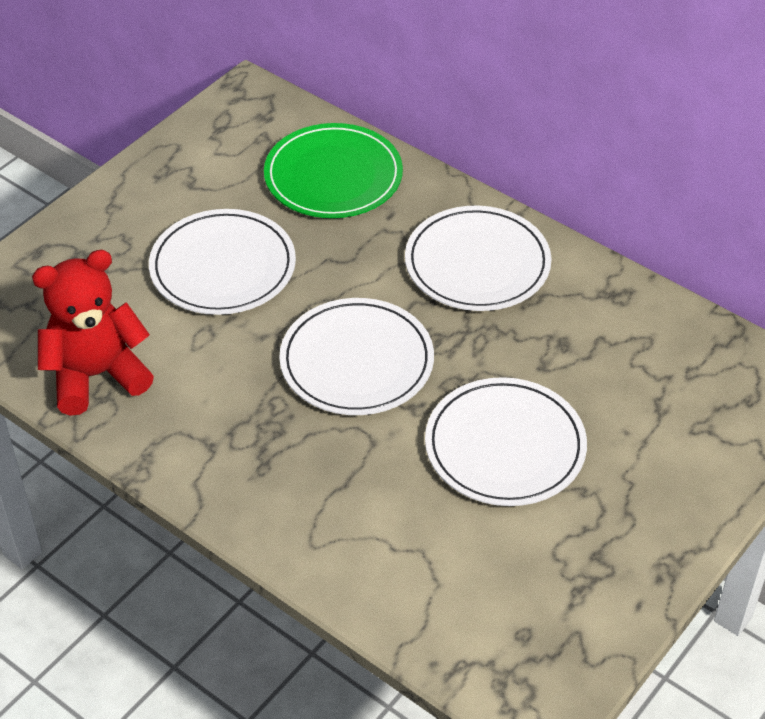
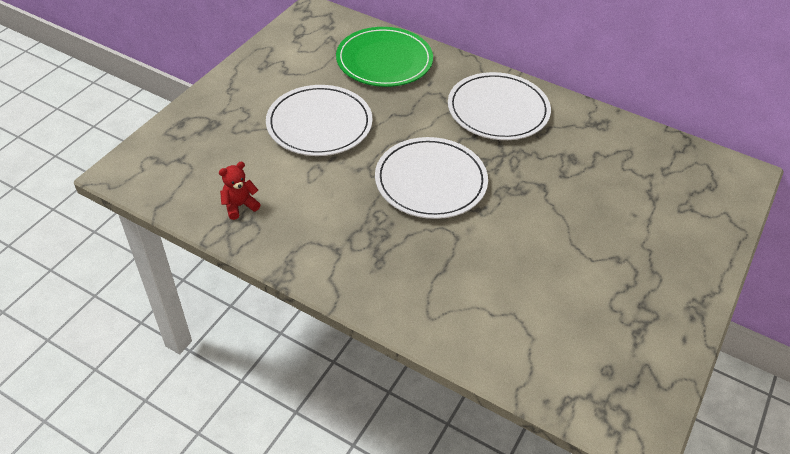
camera: 10 degrees left, 0 degrees up
(96, 375) = (240, 206): red teddy bear -> red teddy bear, size x0.46
(505, 446) = (553, 232): white plate -> none

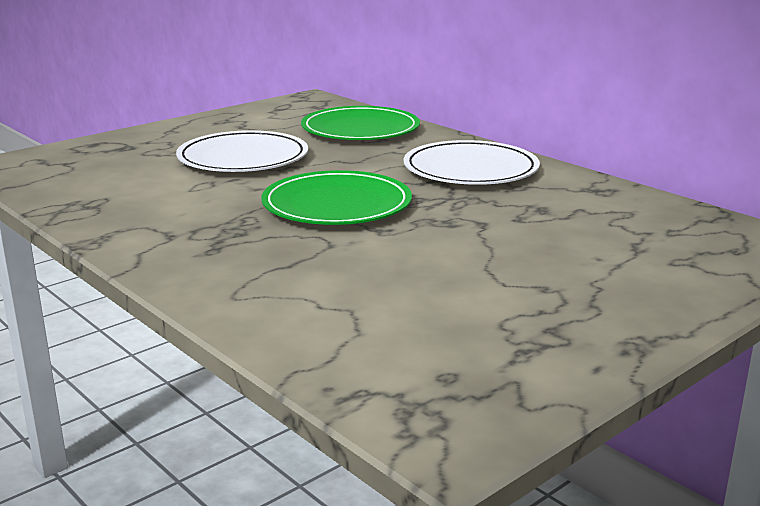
camera: 20 degrees right, 25 degrees down
(240, 206) = (94, 196): red teddy bear -> none
(430, 181) = (337, 205): white plate -> green plate

